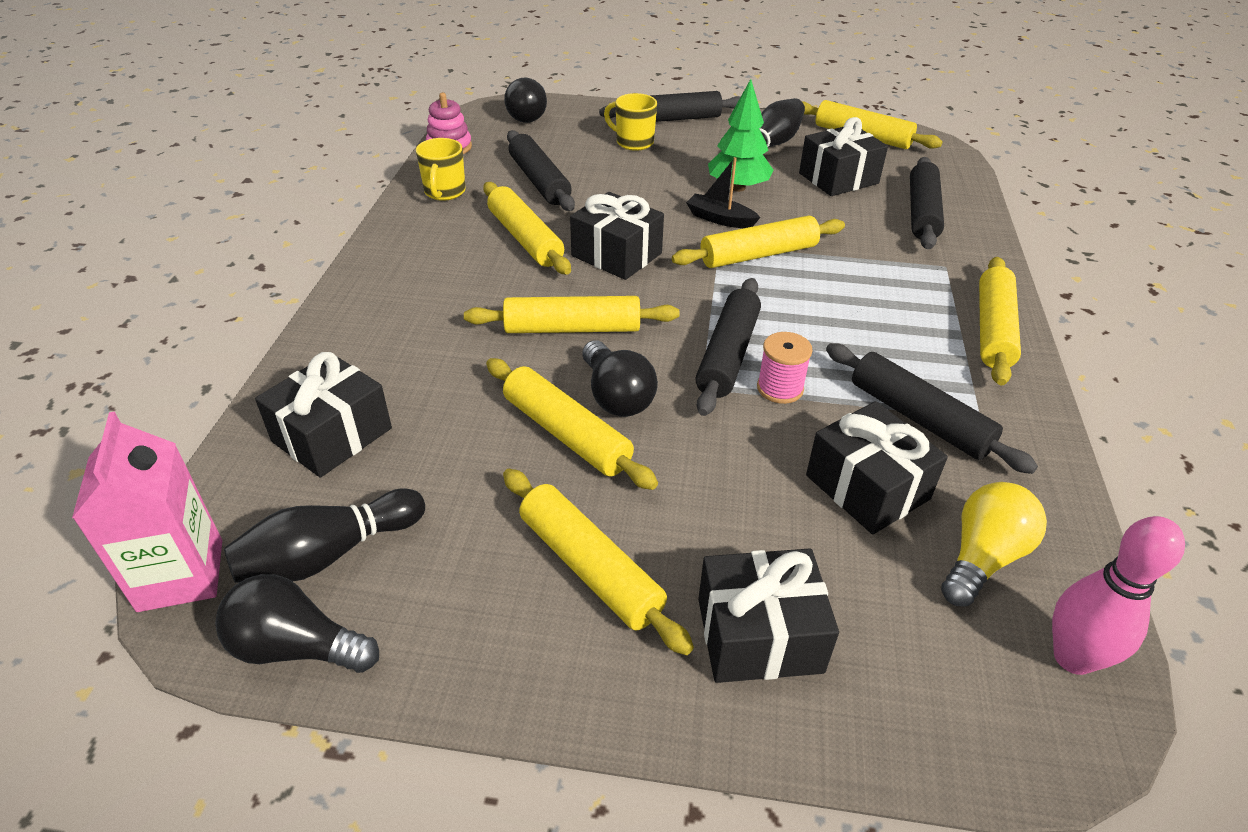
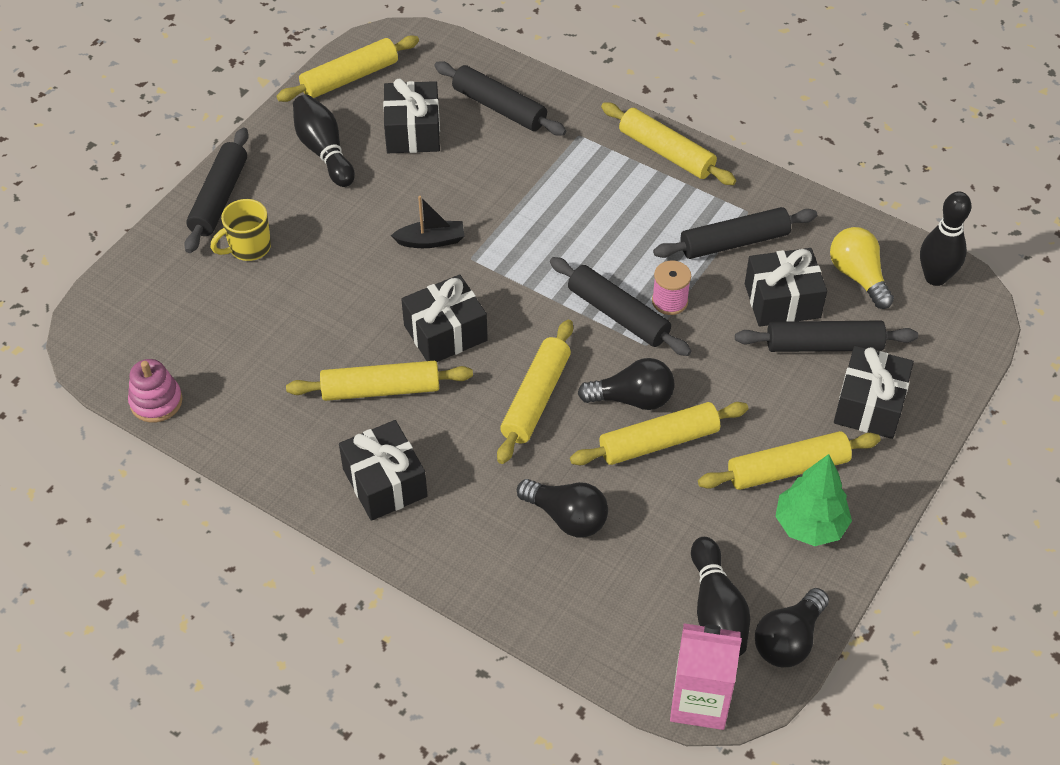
camera: 65 degrees left, 10 degrees up
(332, 435) = (592, 588): black gift -> black gift (385, 482)
(444, 192) = (254, 429): yellow mug -> none
(529, 115) = (127, 312): black light bulb -> black light bulb (567, 517)
(539, 181) = (280, 347): black rolling pin -> black rolling pin (824, 345)
(720, 219) = (431, 241): black boat -> black boat turned 150 degrees counterclockwise
(738, 188) = (386, 206): green tree -> green tree (810, 525)
(758, 255) = (499, 239): yellow rolling pin -> none
(1073, 657) = (935, 277): pink bowling pin -> black bowling pin

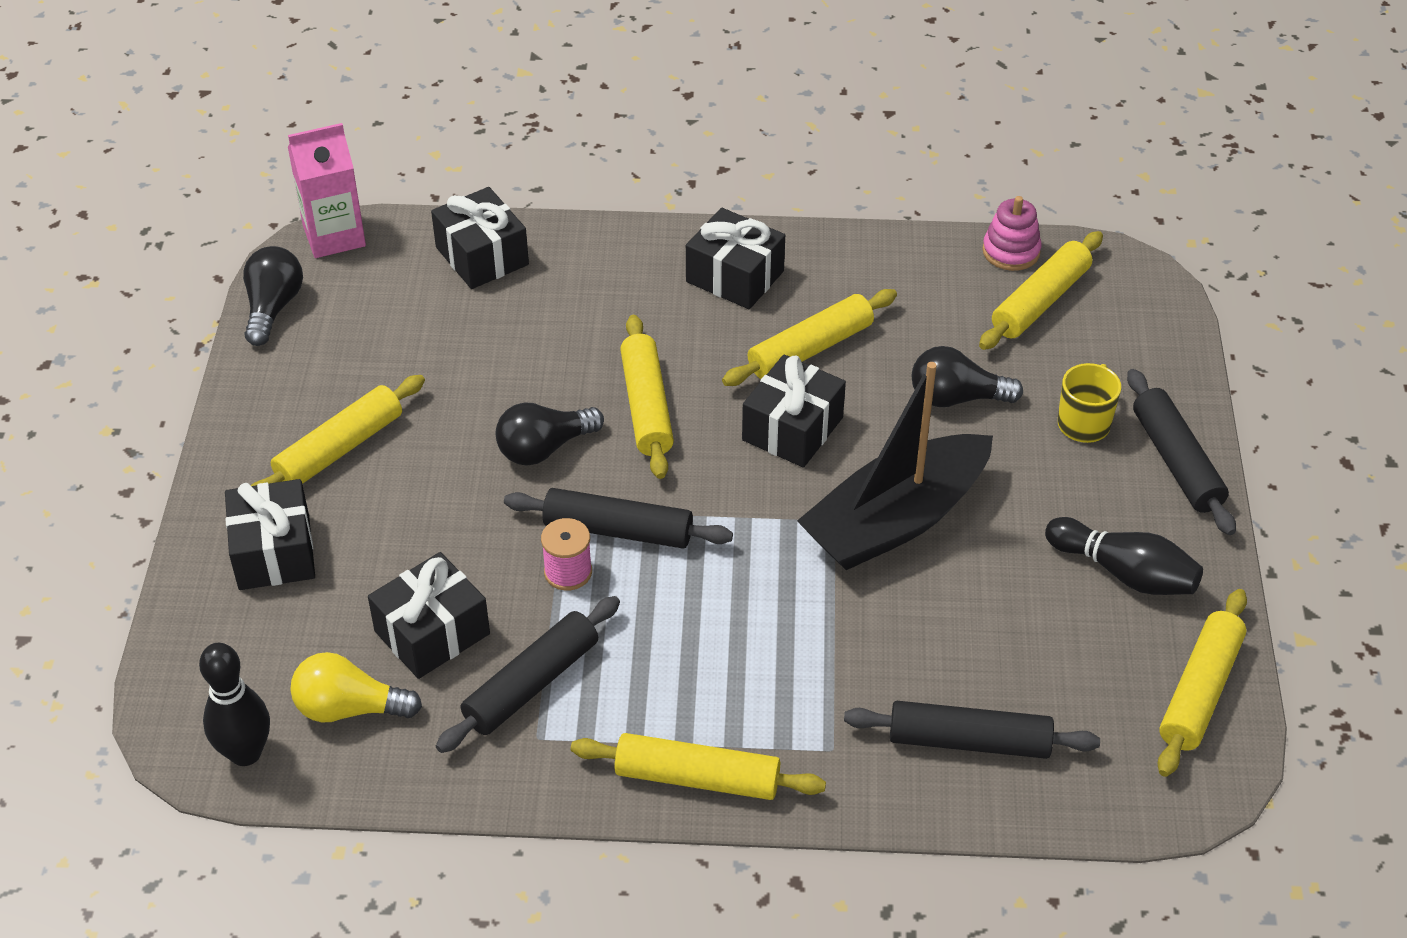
camera: 150 degrees right, 5 degrees down
(413, 131) = (1045, 651): black gift -> black gift (482, 256)
(431, 241) = (896, 520): black boat -> black boat, size x2.34
(567, 517) = (540, 318): black light bulb -> black light bulb (956, 398)
(659, 442) = (490, 419): yellow rolling pin -> yellow rolling pin (1040, 301)
(717, 610) = (352, 303): black bowling pin -> none
(810, 525) = (292, 407): green tree -> none
(824, 345) = (356, 599): black rolling pin -> none
(858, 276) = (349, 708): yellow light bulb -> yellow light bulb turned 150 degrees clockwise

